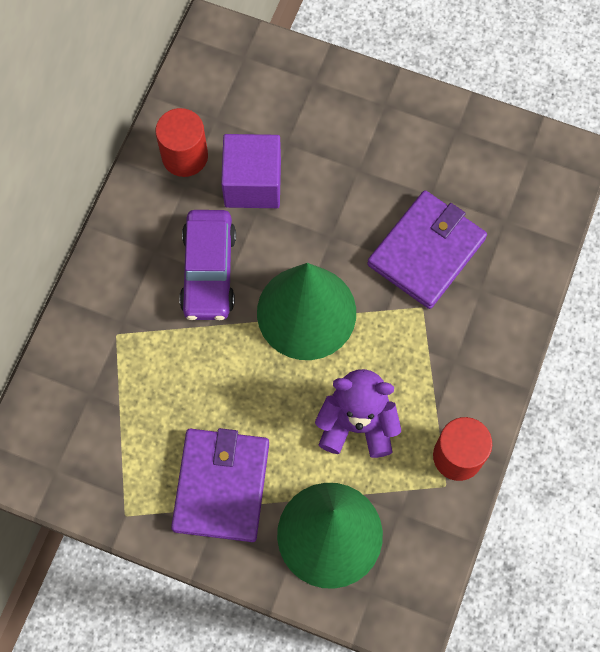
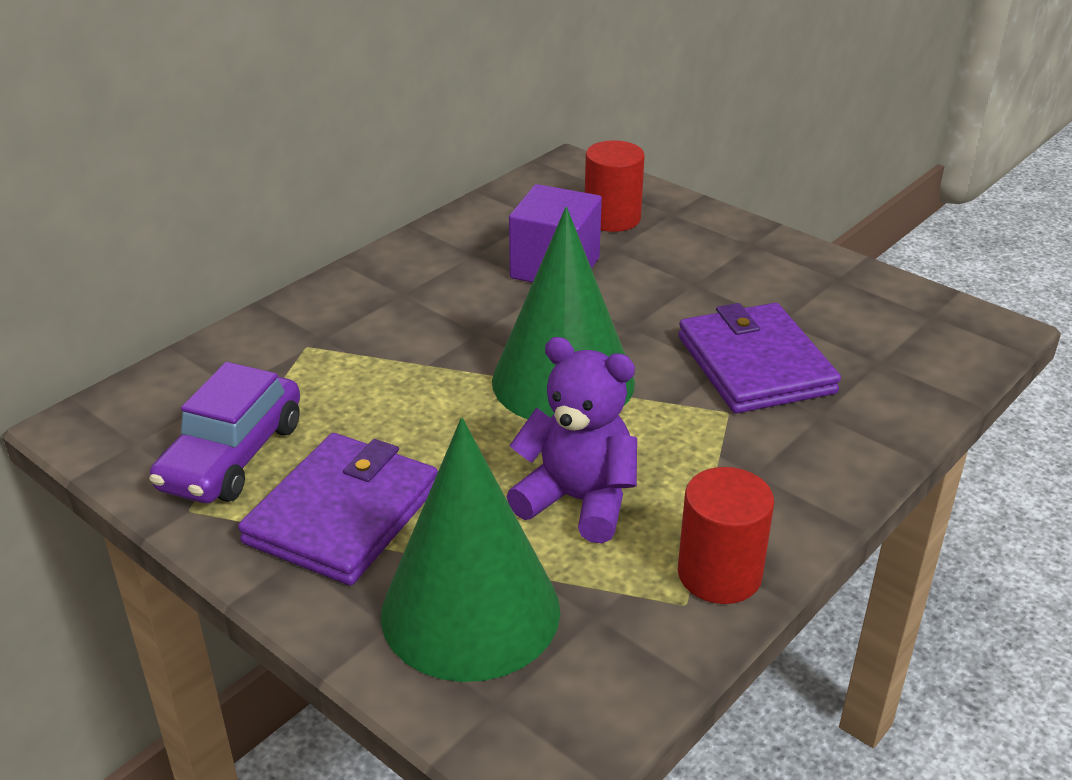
camera: 20 degrees right, 35 degrees down
(185, 156) = (486, 234): red cylinder -> red cylinder (612, 218)
(209, 271) = (457, 321): purple car -> purple car (232, 456)
(426, 252) = (755, 365): purple wallet -> purple wallet turned 75 degrees counterclockwise

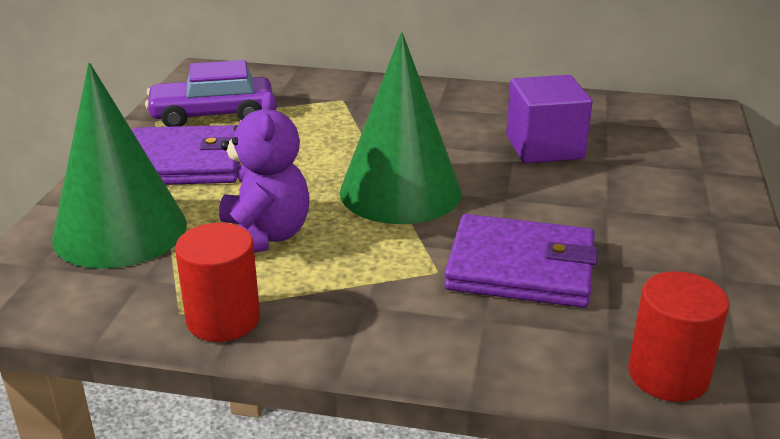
camera: 60 degrees right, 5 degrees down
(612, 218) = (652, 148): red cylinder -> red cylinder (668, 375)
(755, 365) = (520, 268): purple wallet -> purple wallet turned 60 degrees clockwise

